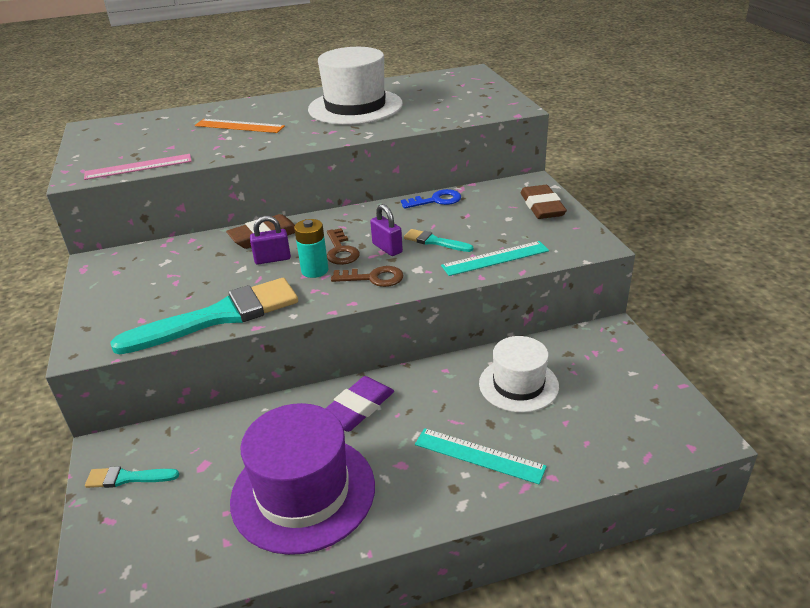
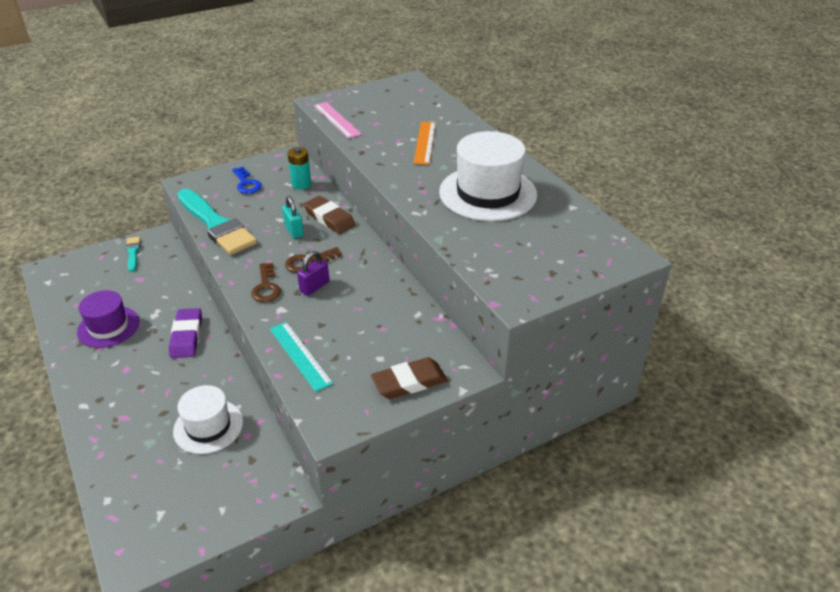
camera: 75 degrees right, 5 degrees up
(272, 259) = (294, 230): purple padlock -> turquoise padlock
(303, 492) = (108, 327): purple hat -> purple hat, size x0.63
(315, 270) = (277, 254): turquoise battery -> turquoise battery (301, 184)
(357, 408) = (186, 336): purple eraser -> purple eraser turned 60 degrees clockwise
(435, 241) = (328, 313): turquoise brush -> none
(436, 200) = (409, 304): blue key -> blue key (247, 183)
(479, 455) = (129, 409): turquoise ruler -> none

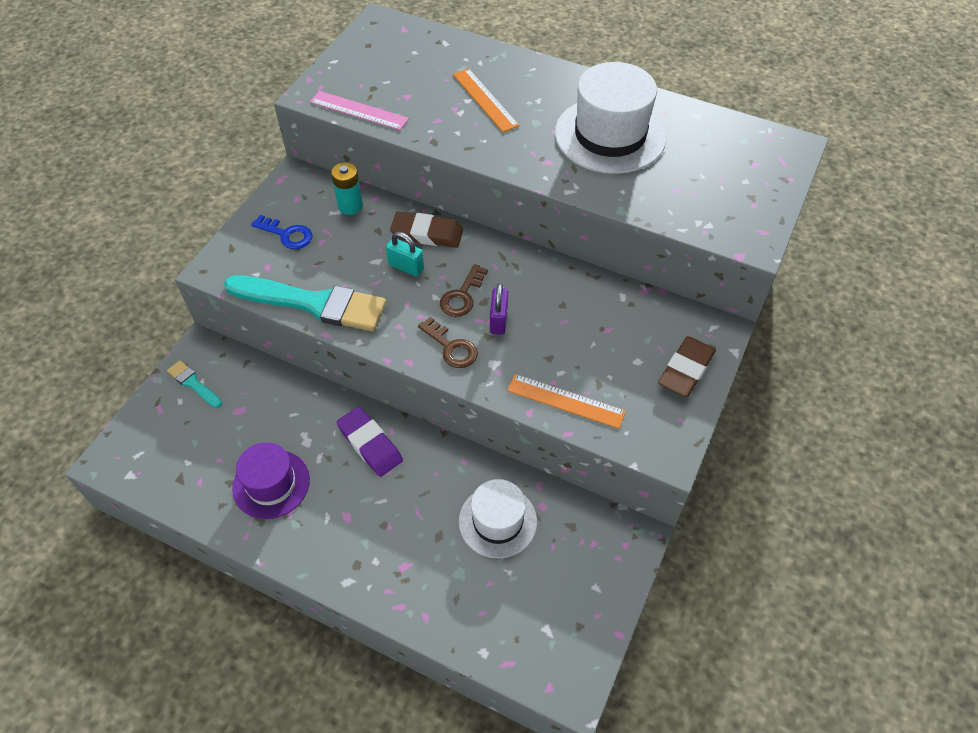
camera: 35 degrees left, 15 degrees up
(300, 355) = (565, 401): turquoise ruler -> orange ruler

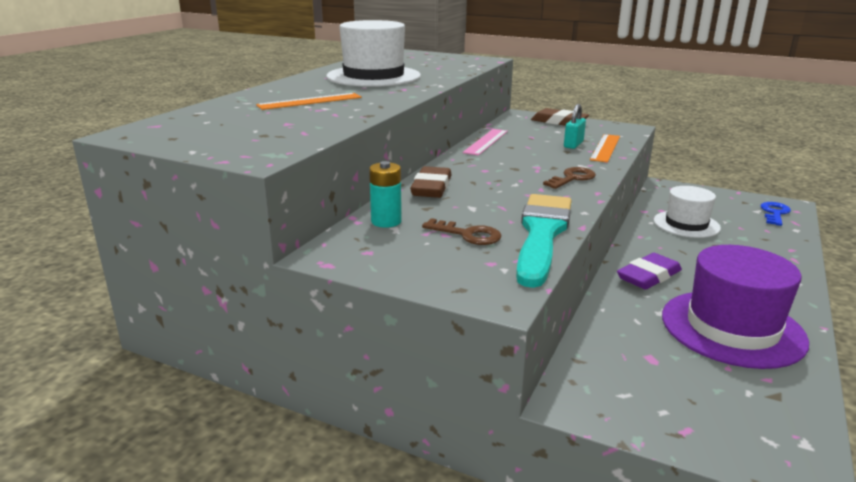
camera: 90 degrees left, 30 degrees down
(193, 383) = (629, 401): turquoise brush -> none
(271, 484) = (732, 328): purple hat -> purple hat, size x1.58
(287, 234) = (433, 254): blue key -> blue key (774, 213)
(359, 110) = (304, 139): pink ruler -> pink ruler (486, 142)
(406, 267) = (478, 195): turquoise padlock -> turquoise padlock (573, 144)
(462, 296) = (511, 175): brown key -> brown key (468, 235)
(498, 320) = (535, 164): purple padlock -> none

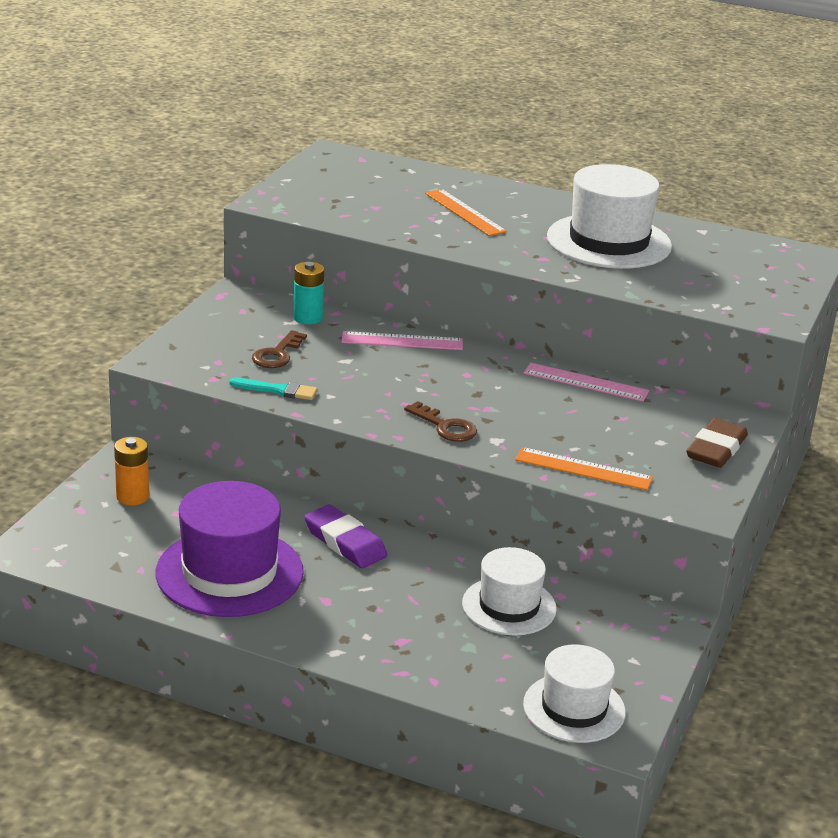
camera: 85 degrees right, 5 degrees up
(431, 187) = (402, 341): brown eraser -> pink ruler
(542, 234) = (278, 390): turquoise brush -> turquoise brush, size x0.46
(573, 144) = (591, 445): turquoise padlock -> none
(639, 391) = (132, 496): none -> orange battery
(774, 213) = (574, 708): blue key -> white hat

